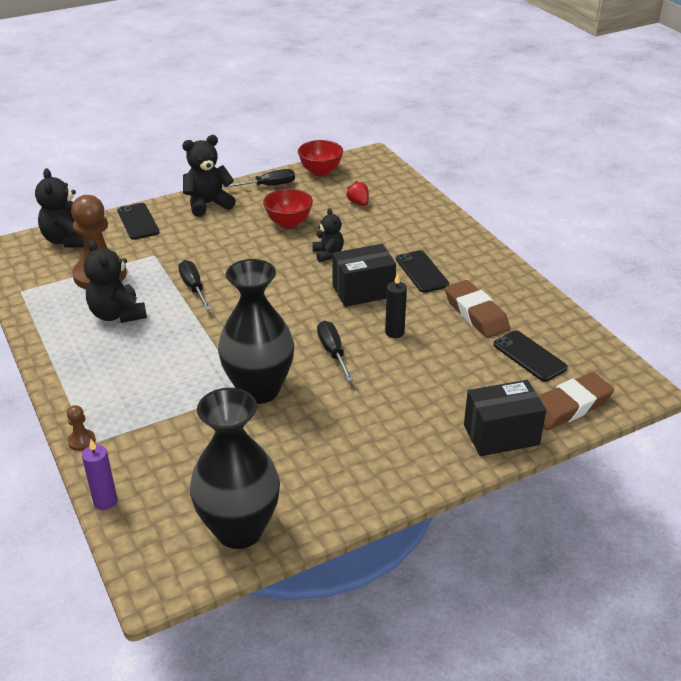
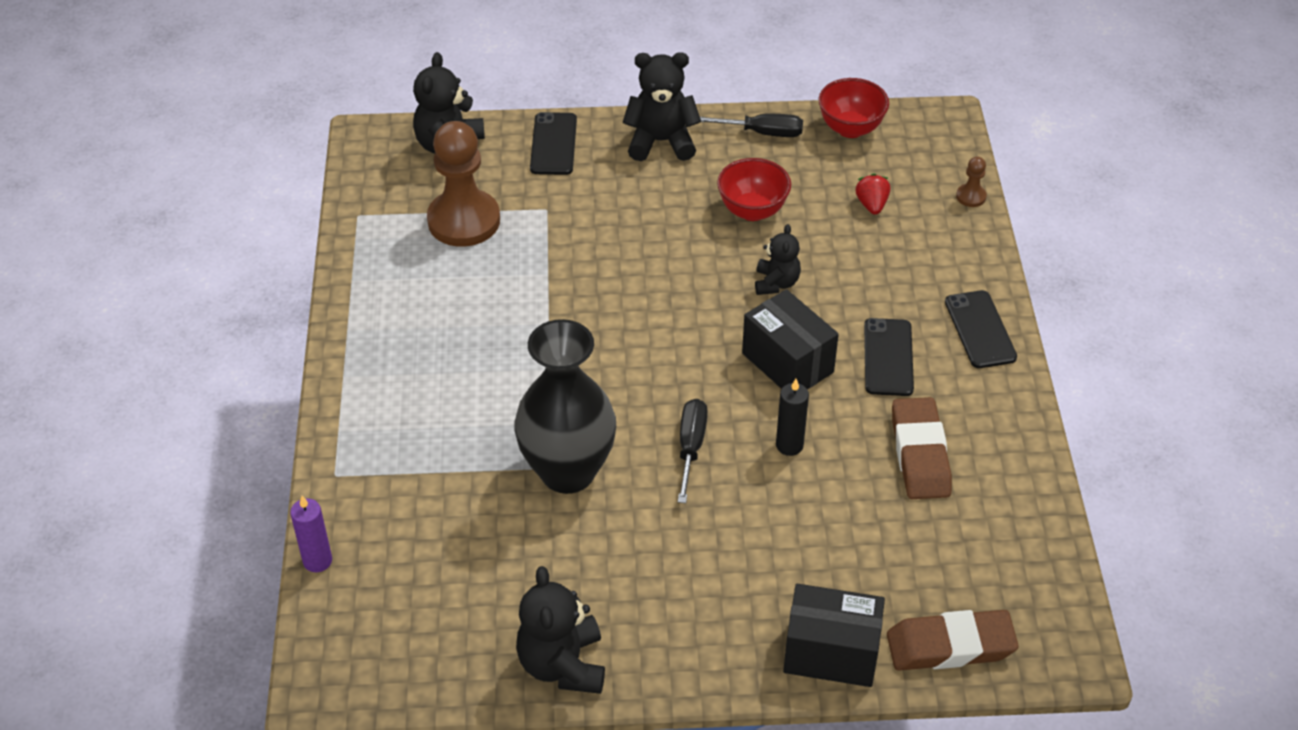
camera: 25 degrees right, 10 degrees up
(81, 441) = (329, 468): brown pawn -> brown pawn (971, 196)
(117, 314) = (455, 293): black teddy bear -> black teddy bear (562, 665)
(194, 288) = (569, 281): black screwdriver -> none
(239, 530) = (443, 657): black vase -> none
(363, 291) = (787, 363): black box -> black box turned 45 degrees clockwise
(529, 356) = (948, 549): black phone -> black phone (980, 330)

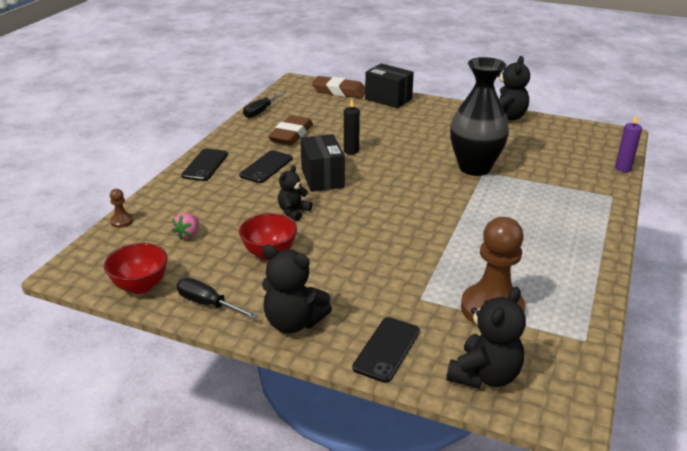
camera: 155 degrees left, 15 degrees down
(691, 448) = (402, 161): black screwdriver -> black screwdriver (261, 111)
(871, 205) = (188, 234): red strawberry -> pink strawberry

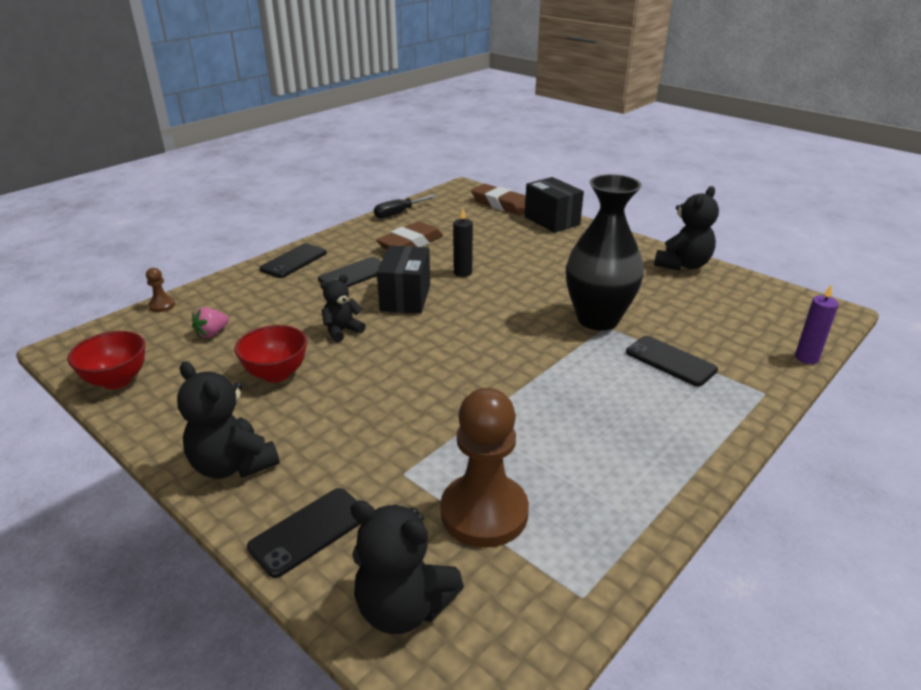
camera: 20 degrees right, 0 degrees up
(208, 304) = (164, 418): black screwdriver -> none
(484, 375) = (403, 607): black teddy bear -> black teddy bear turned 60 degrees clockwise
(541, 187) = (670, 361): none -> black phone

